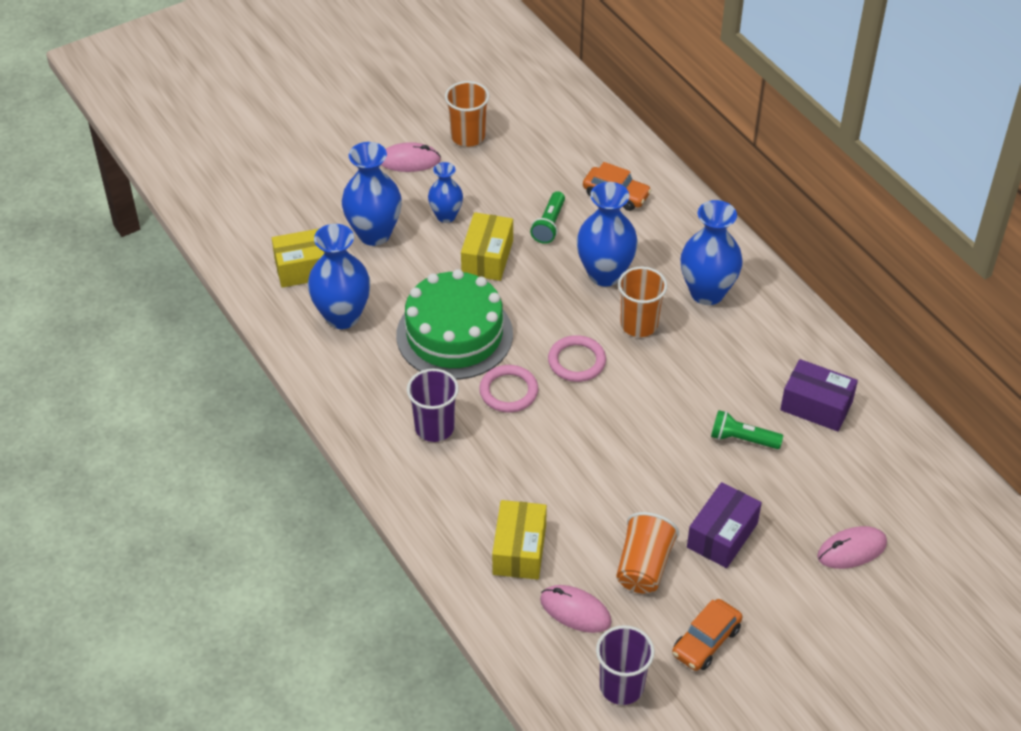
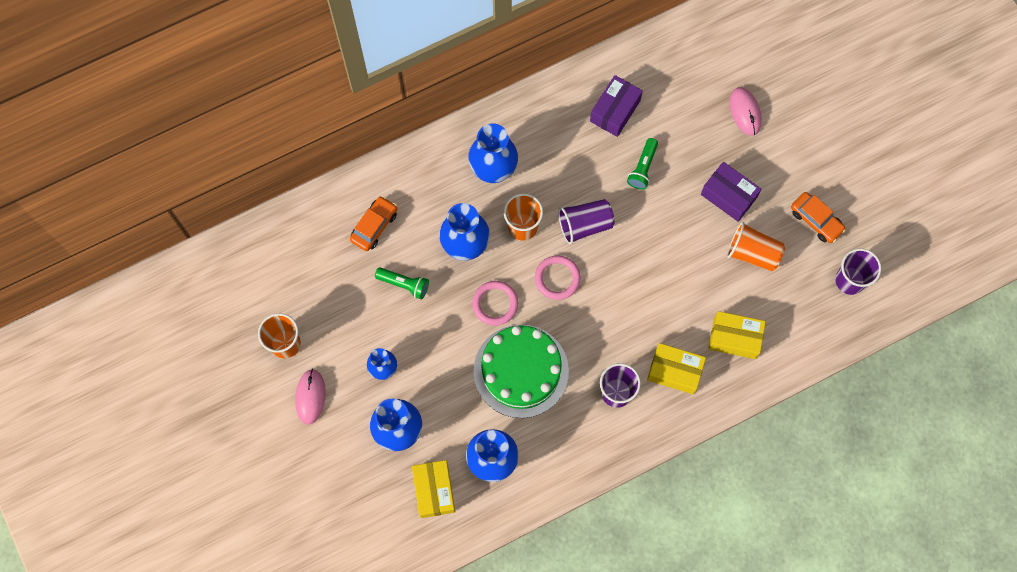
camera: 85 degrees left, 25 degrees up
(487, 257) = (437, 338): yellow box -> yellow box (674, 371)
(508, 391) = (584, 333): pink ring -> pink ring (495, 304)
(575, 611) = (788, 304): pink mouse -> none
(652, 384) = (585, 225): none -> purple cup

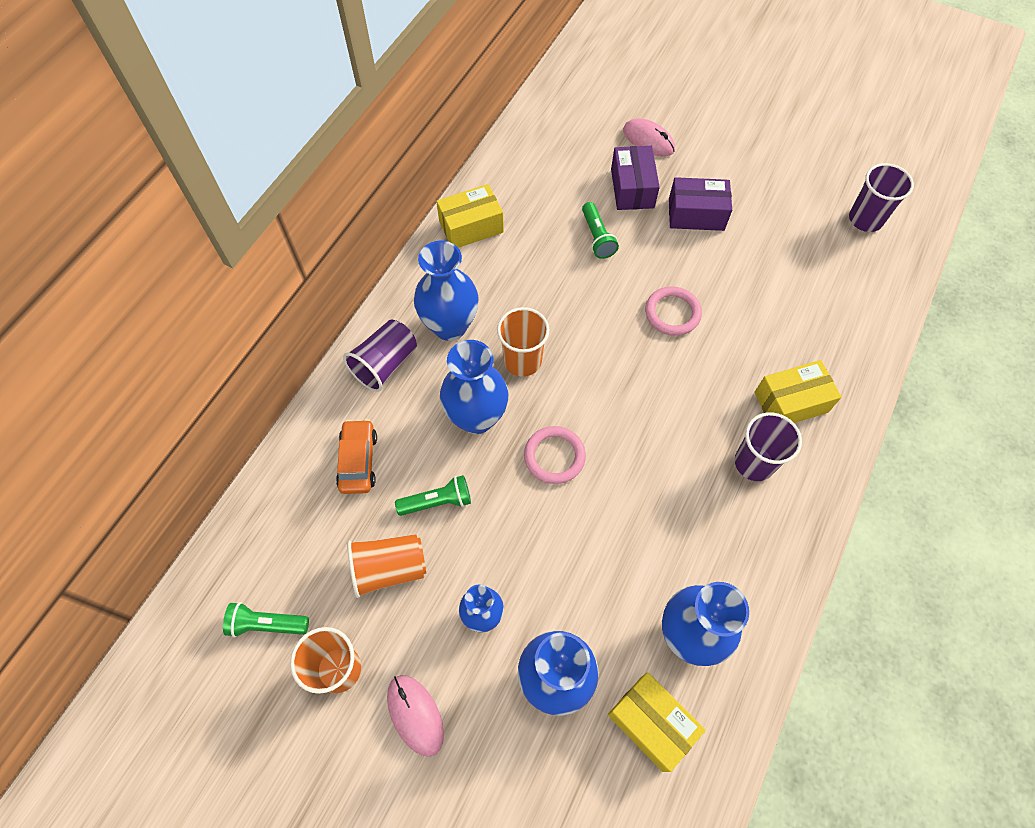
camera: 35 degrees left, 10 degrees down
(262, 291) = (267, 624): none -> green flashlight
(521, 371) = (638, 509): green cake -> none
(557, 278) = (598, 388): pink ring -> pink ring (672, 313)
(585, 225) = (584, 320): purple cup -> purple cup (385, 364)
(615, 111) = (529, 205): purple box -> purple box (632, 188)
(734, 338) = (816, 333): yellow box -> yellow box (471, 227)
(753, 253) = (762, 248): orange cup -> orange cup (389, 568)
(816, 220) = (789, 189): orange car -> none

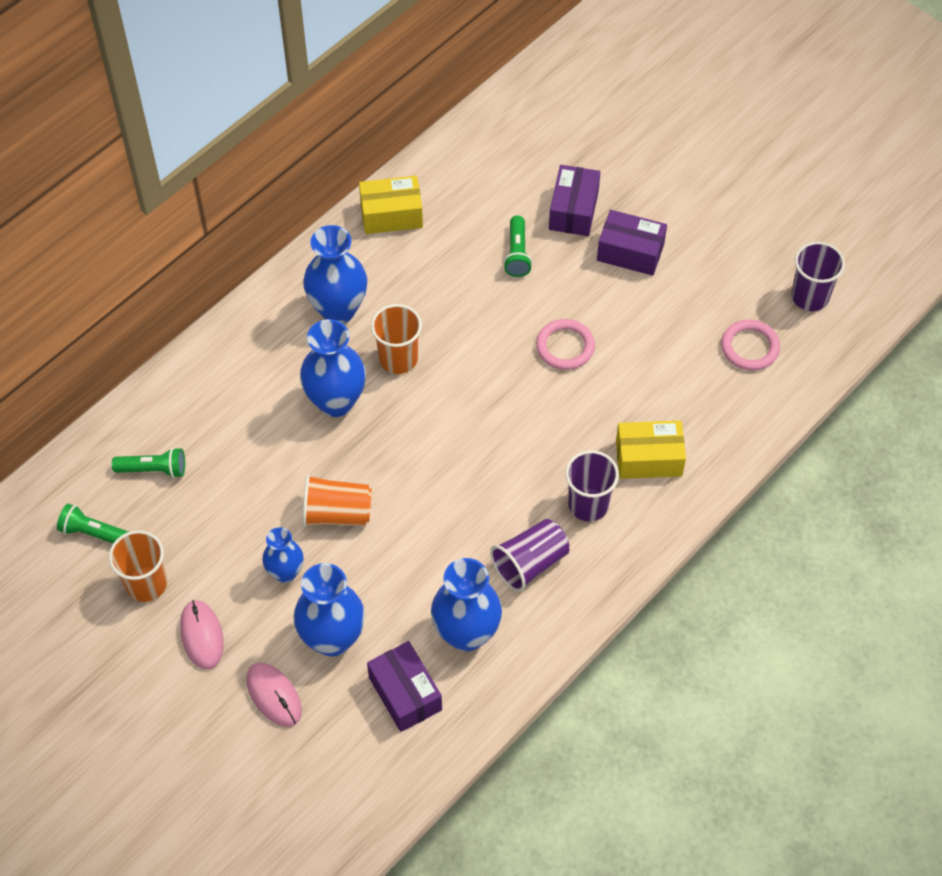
camera: 15 degrees right, 5 degrees down
(358, 461) = (213, 415): orange car -> none
(385, 364) = (264, 332): purple cup -> purple cup (530, 563)
(389, 568) = (214, 514): orange cup -> orange cup (337, 513)
(438, 501) = (275, 468): green flashlight -> green flashlight (154, 469)
(554, 456) = (398, 454): pink ring -> pink ring (749, 347)
(648, 140) = (611, 162): pink mouse -> pink mouse (274, 695)
(651, 723) = (405, 693): yellow box -> purple box

